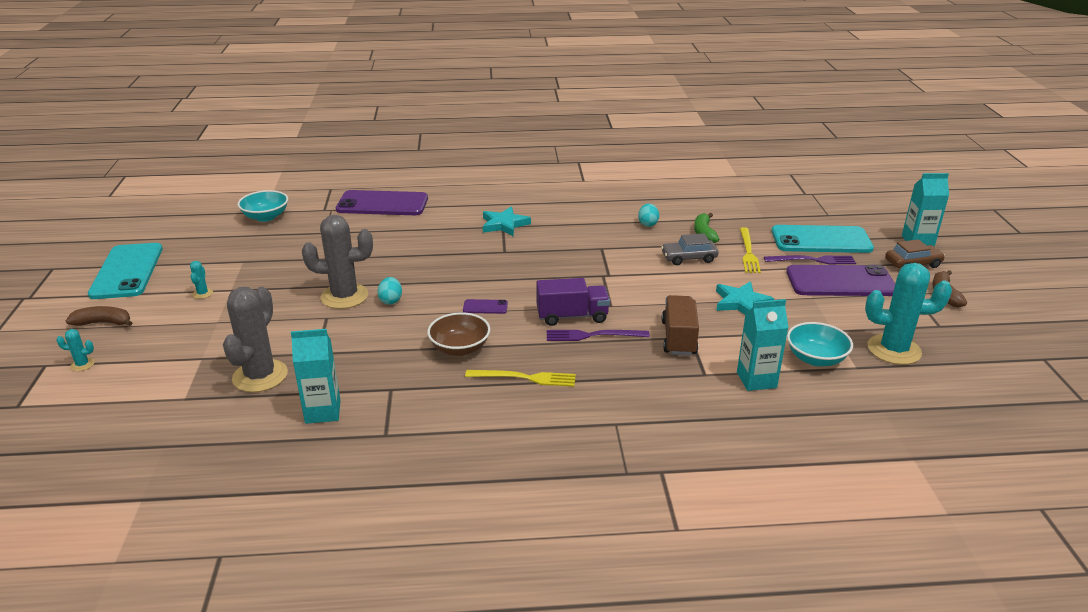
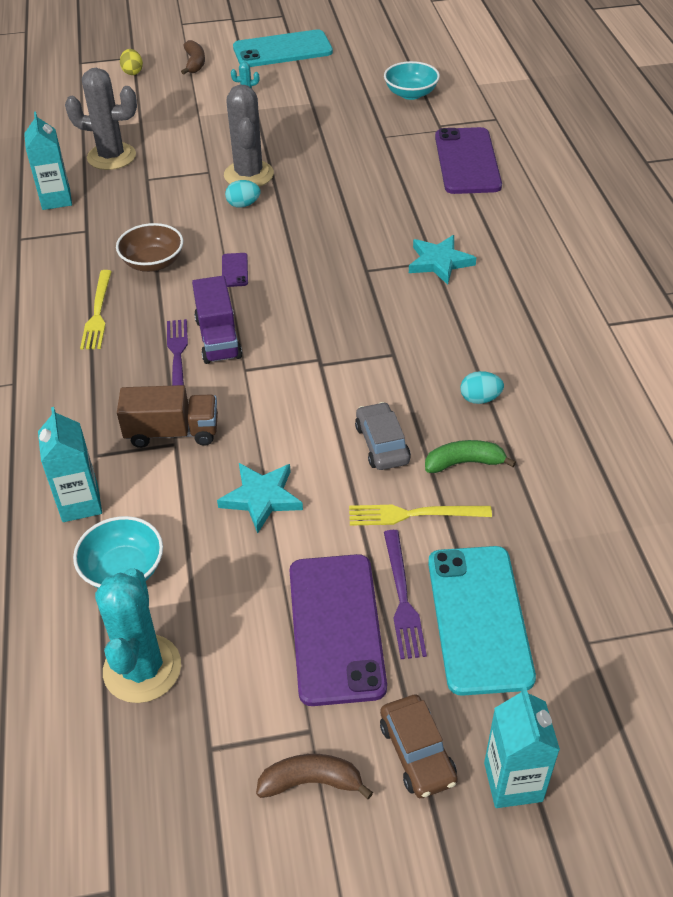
camera: 85 degrees right, 15 degrees up
(82, 365) = (132, 72): turquoise cactus -> yellow egg

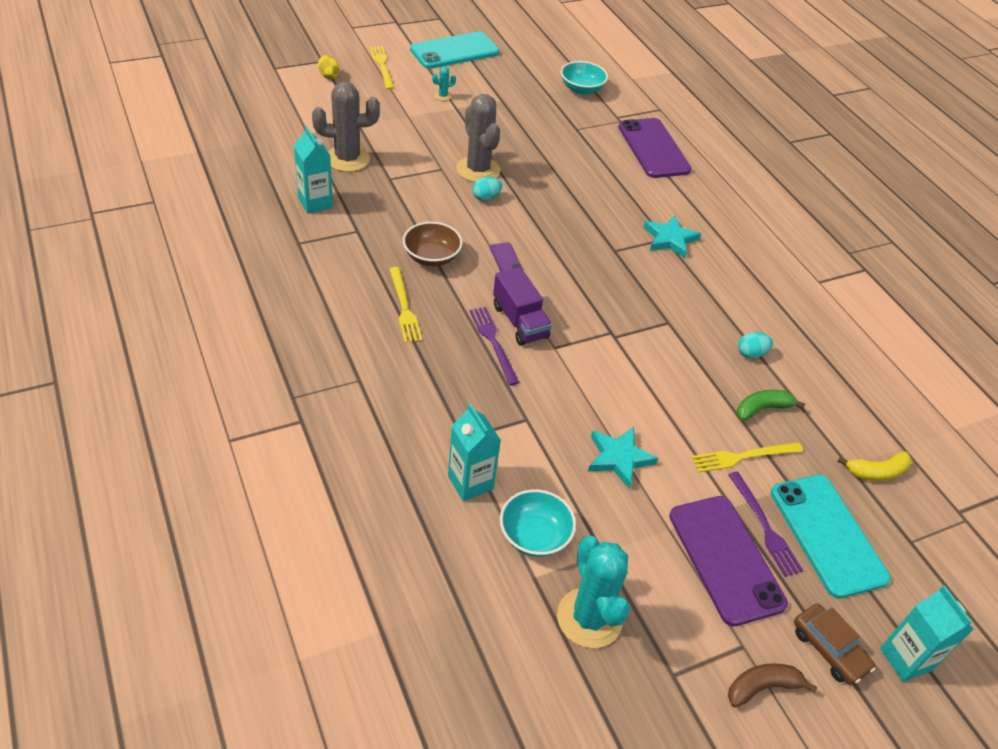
camera: 20 degrees left, 0 degrees up
(172, 432) = (519, 409): brown truck -> none
(195, 63) = (382, 66): brown banana -> yellow fork
(382, 444) = (693, 400): grey car -> none
(579, 553) = (876, 472): none -> yellow banana

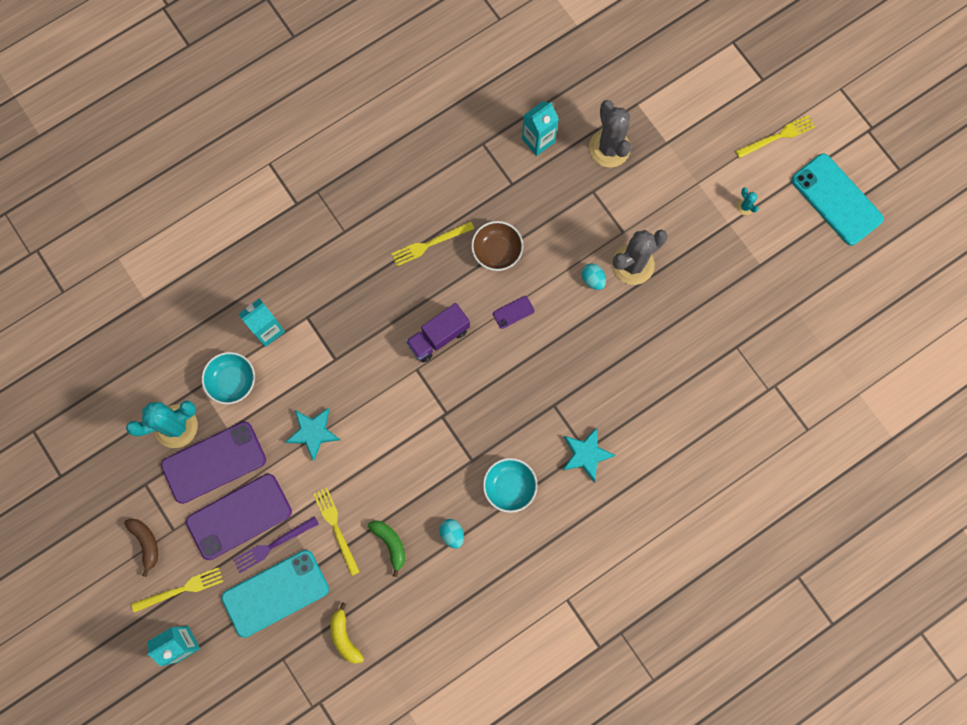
camera: 85 degrees right, 30 degrees up
(328, 76) = (738, 93): yellow egg -> none
(493, 342) = (409, 320): purple fork -> none
(581, 89) = (814, 342): turquoise bowl -> turquoise bowl (509, 487)
(653, 148) = (730, 428): purple phone -> purple phone (214, 462)
(829, 649) = (181, 589): brown car -> yellow fork

